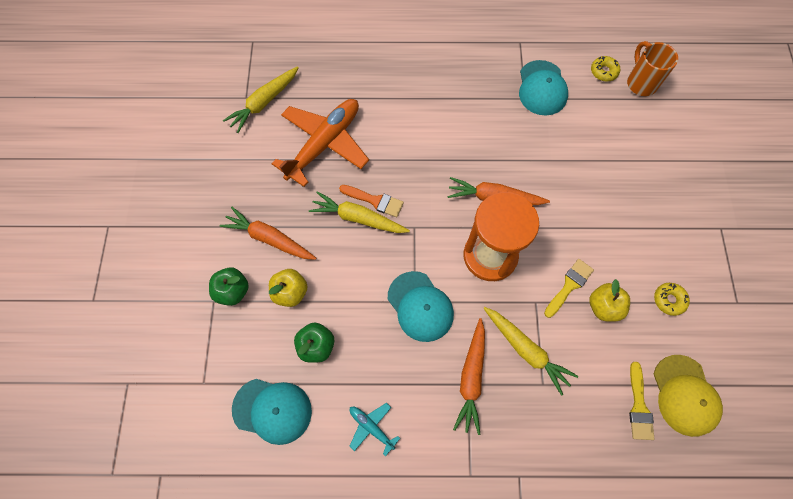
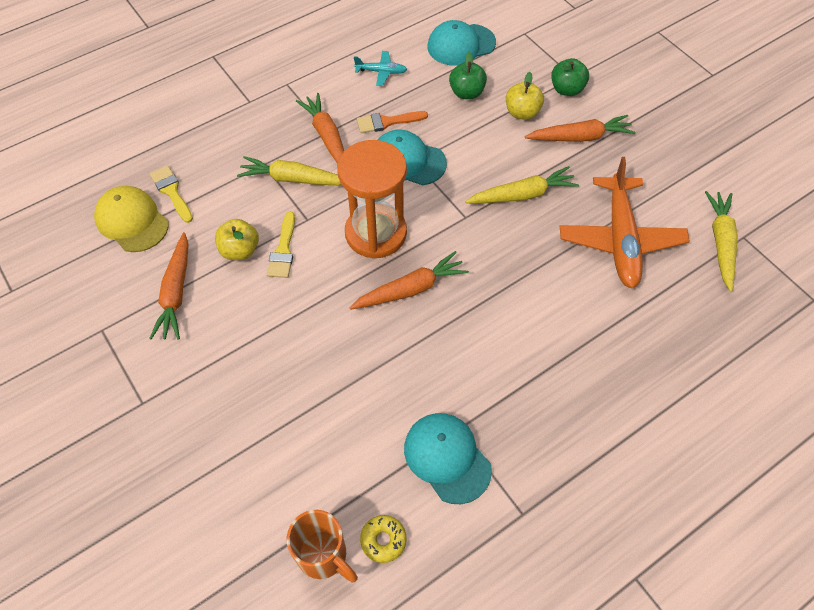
camera: 145 degrees right, 10 degrees down
(375, 201) = (521, 218): orange brush -> orange brush (387, 122)
(669, 300) = (176, 292): yellow donut -> orange carrot

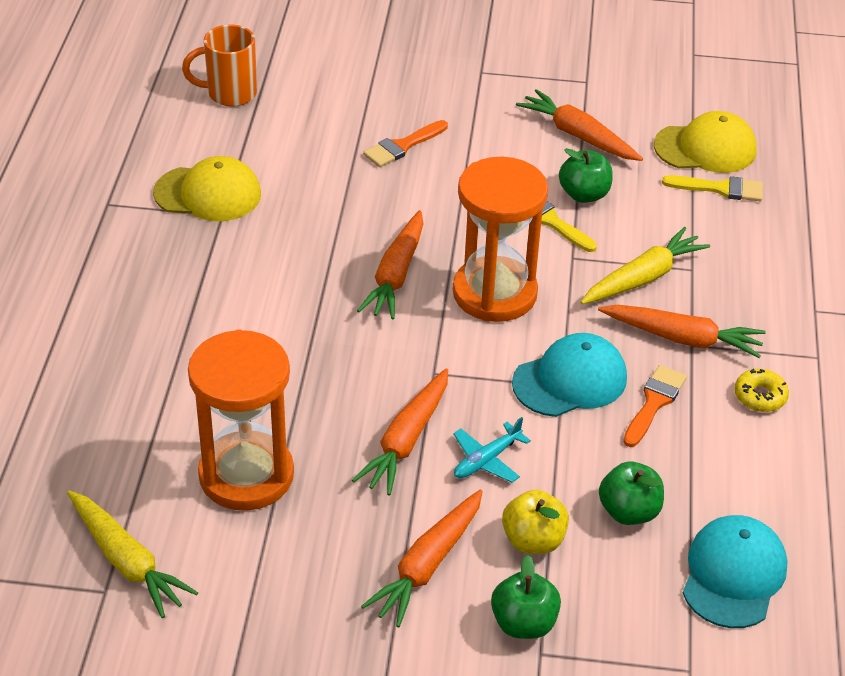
camera: 130 degrees right, 15 degrees down
(240, 250) = (584, 194): yellow apple -> green apple
(281, 383) = (402, 146): none -> orange brush
(381, 72) = (756, 455): turquoise plane -> turquoise plane (486, 460)
(383, 540) = (197, 125): yellow donut -> yellow donut (760, 396)
(447, 458) = (208, 194): turquoise cap -> yellow cap
(522, 195) = (407, 440): yellow carrot -> orange carrot
(620, 239) = (246, 475): orange plane -> orange hourglass

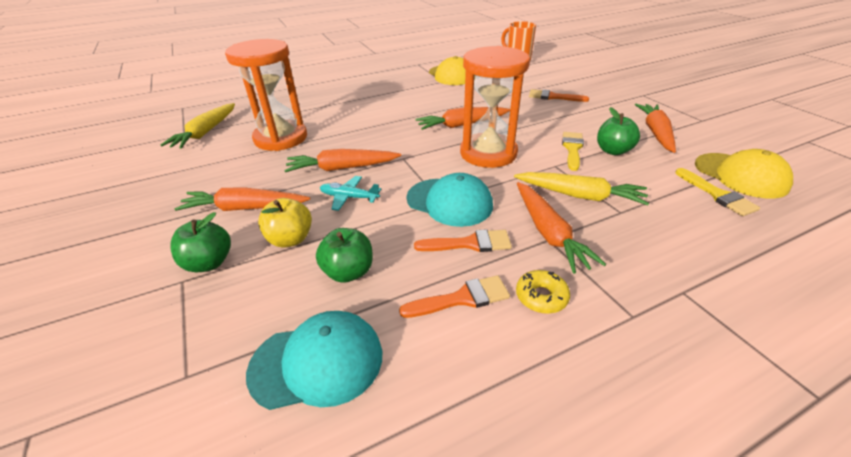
camera: 60 degrees right, 5 degrees down
(725, 448) = (462, 298): none -> orange brush

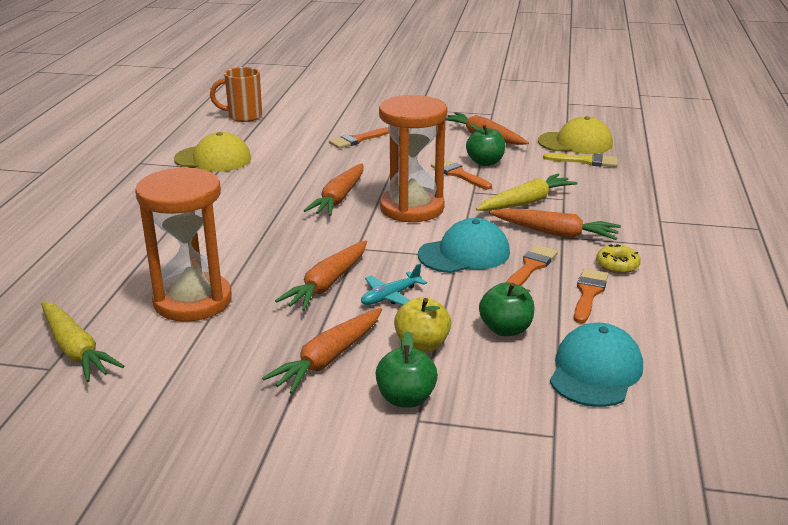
camera: 55 degrees left, 10 degrees down
(572, 149) = (458, 174): yellow brush -> orange brush

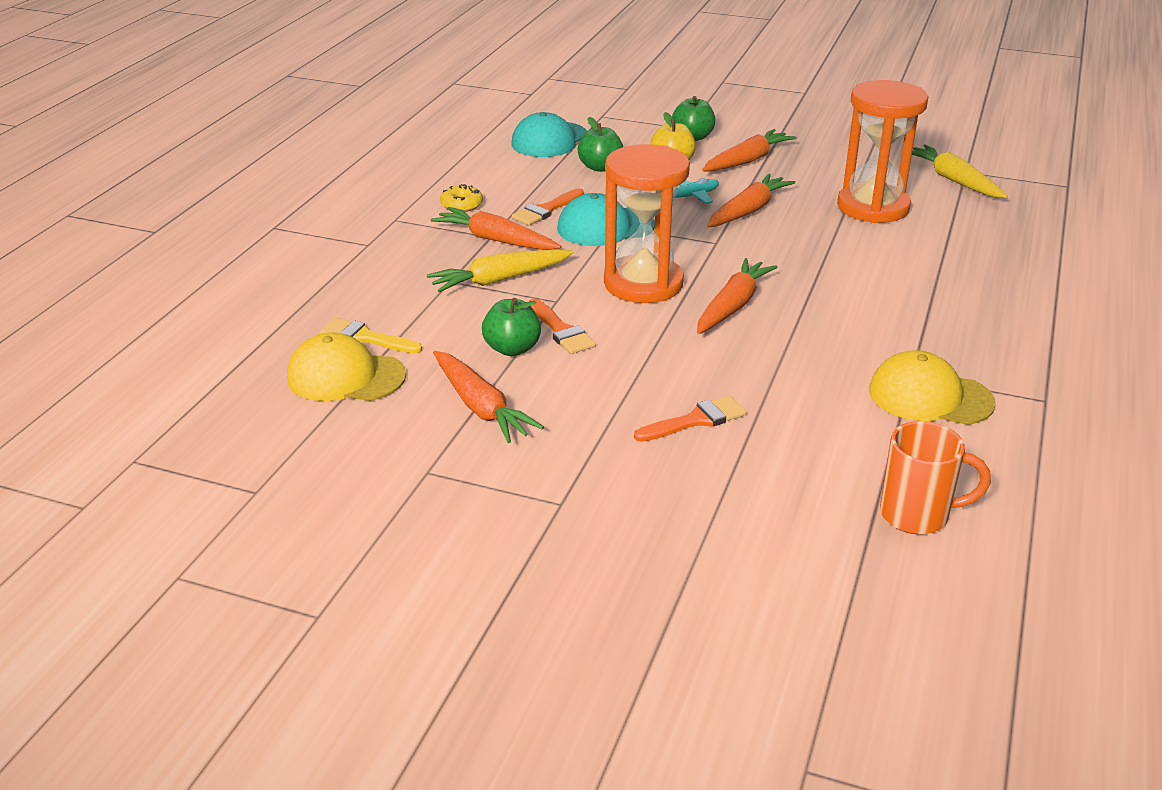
camera: 170 degrees left, 5 degrees up
(588, 293) = (510, 185): orange brush -> none

